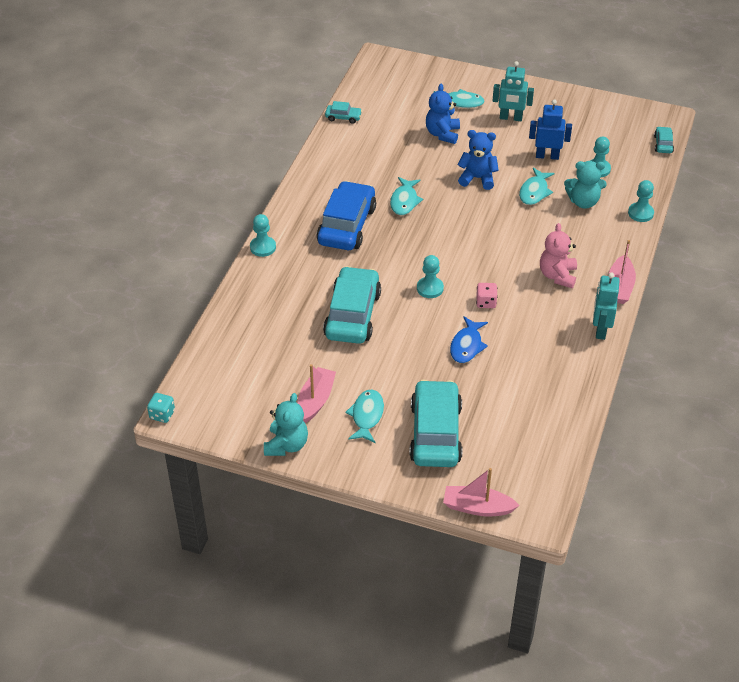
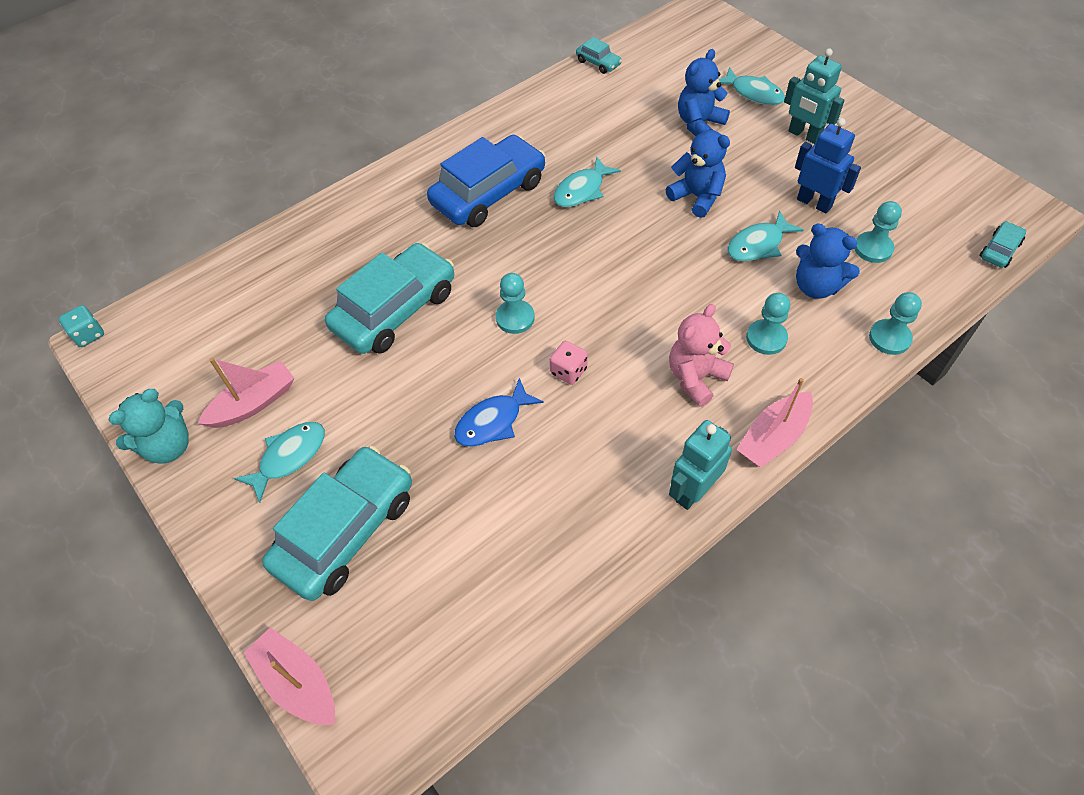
camera: 35 degrees right, 10 degrees up
(263, 247) = (375, 181): turquoise pawn -> turquoise pawn (766, 338)
(583, 202) = (816, 286): turquoise teddy bear -> blue teddy bear

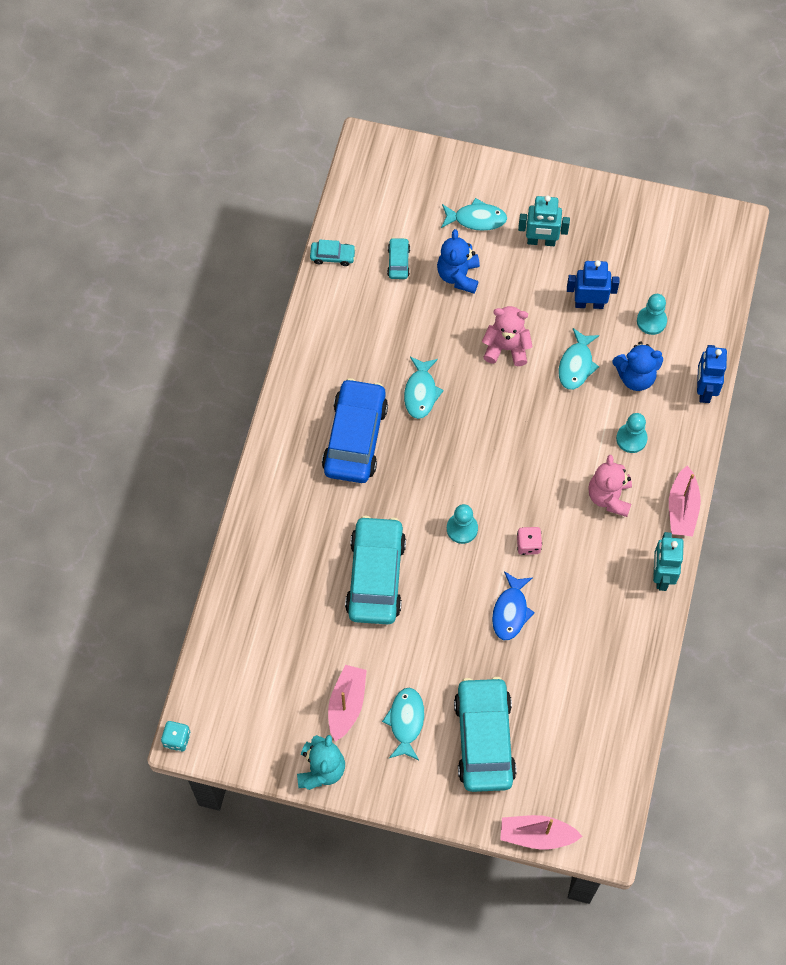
camera: 40 degrees left, 10 degrees up
(697, 197) = (506, 348): blue teddy bear -> pink teddy bear
(889, 338) = (704, 390): turquoise pawn -> blue robot
(999, 250) = (729, 272): turquoise car -> turquoise car (398, 262)

